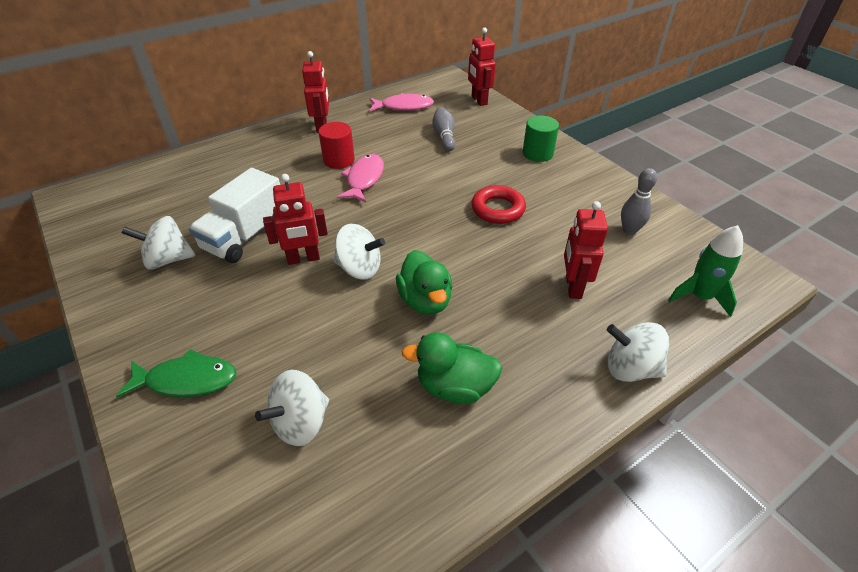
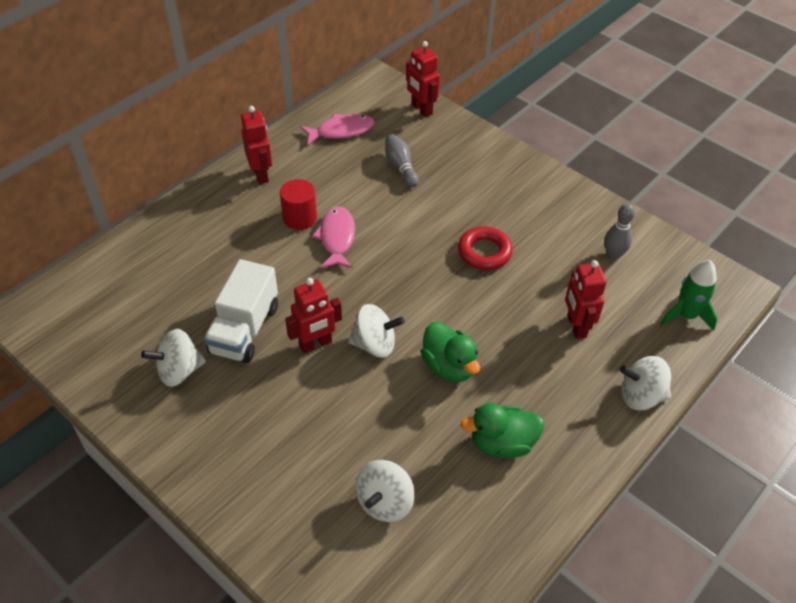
camera: 15 degrees left, 5 degrees up
(187, 380) = (266, 487): green fish -> none
(537, 153) = (504, 175): green cylinder -> none

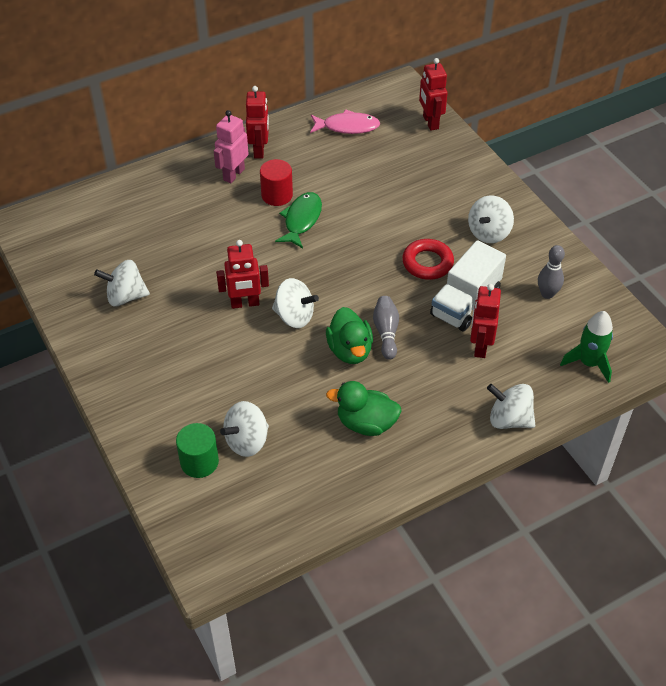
camera: 20 degrees right, 0 degrees up
(244, 206) = (233, 174): none -> pink robot
(245, 329) = (191, 277): white truck -> white truck (465, 303)
(337, 238) = (301, 220): pink fish -> green fish
(342, 544) = (199, 462): none -> green cylinder
(400, 167) = (386, 171): grey bowling pin -> grey bowling pin (386, 332)
(529, 207) = (488, 233): none -> white spinning top

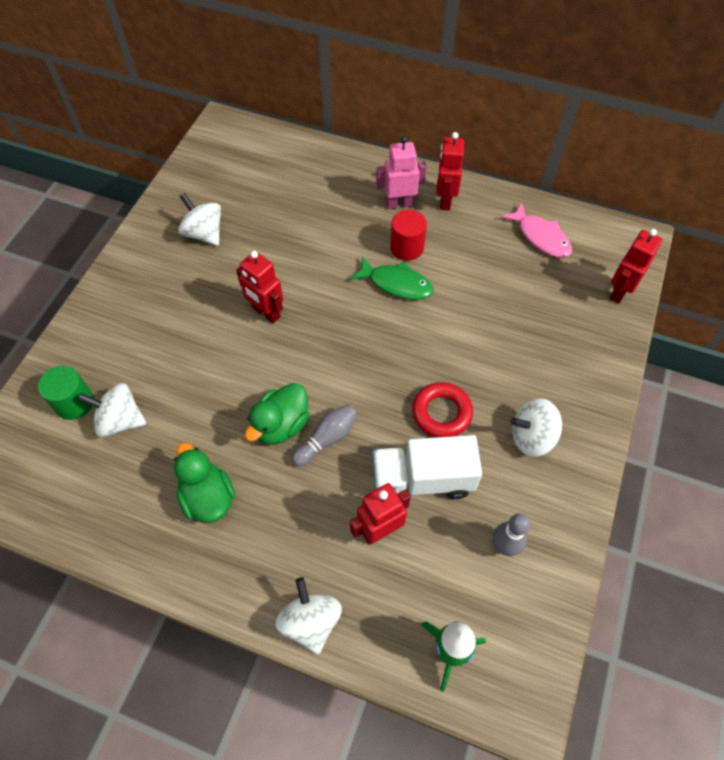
camera: 50 degrees right, 10 degrees up
(259, 150) = (444, 200): red robot -> red robot turned 135 degrees clockwise
(294, 316) = (283, 357): white spinning top -> none
(301, 220) = (396, 284): green fish -> green fish turned 45 degrees clockwise

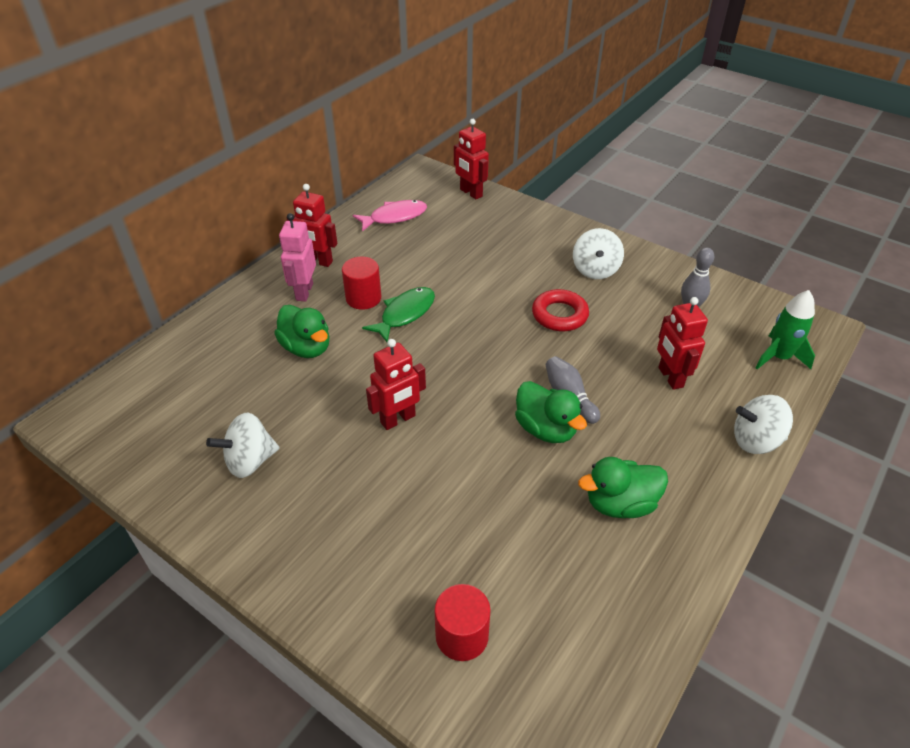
camera: 75 degrees left, 15 degrees down
(74, 403) = (462, 635): green cylinder -> red cylinder
(120, 420) = (502, 582): white spinning top -> none
(330, 228) = (306, 348): none -> green duck
(422, 479) = (624, 340): white truck -> none

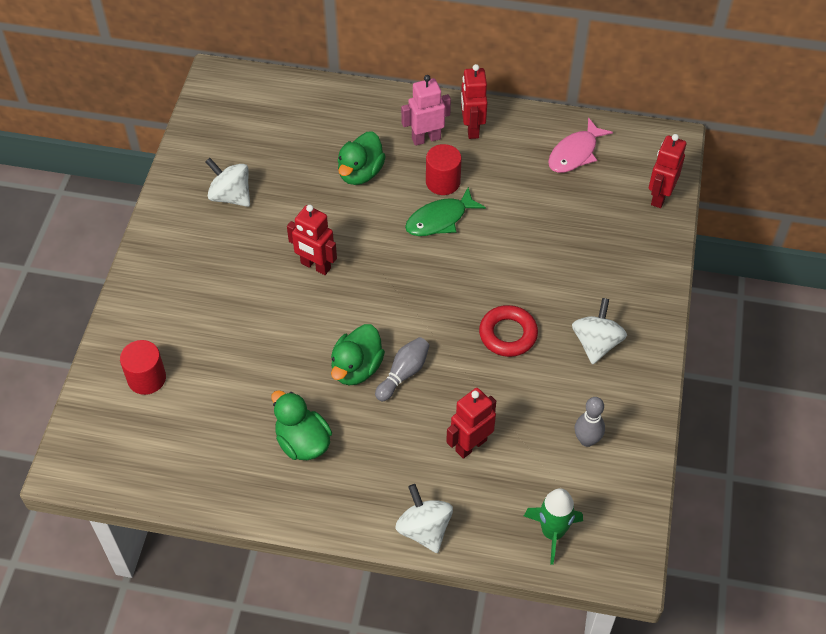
camera: 65 degrees right, 10 degrees up
(394, 217) = (575, 153): pink fish -> pink fish turned 90 degrees clockwise
(405, 314) = (440, 219): green fish -> green fish turned 135 degrees clockwise
(595, 270) = (596, 343): white spinning top -> white spinning top turned 120 degrees clockwise

